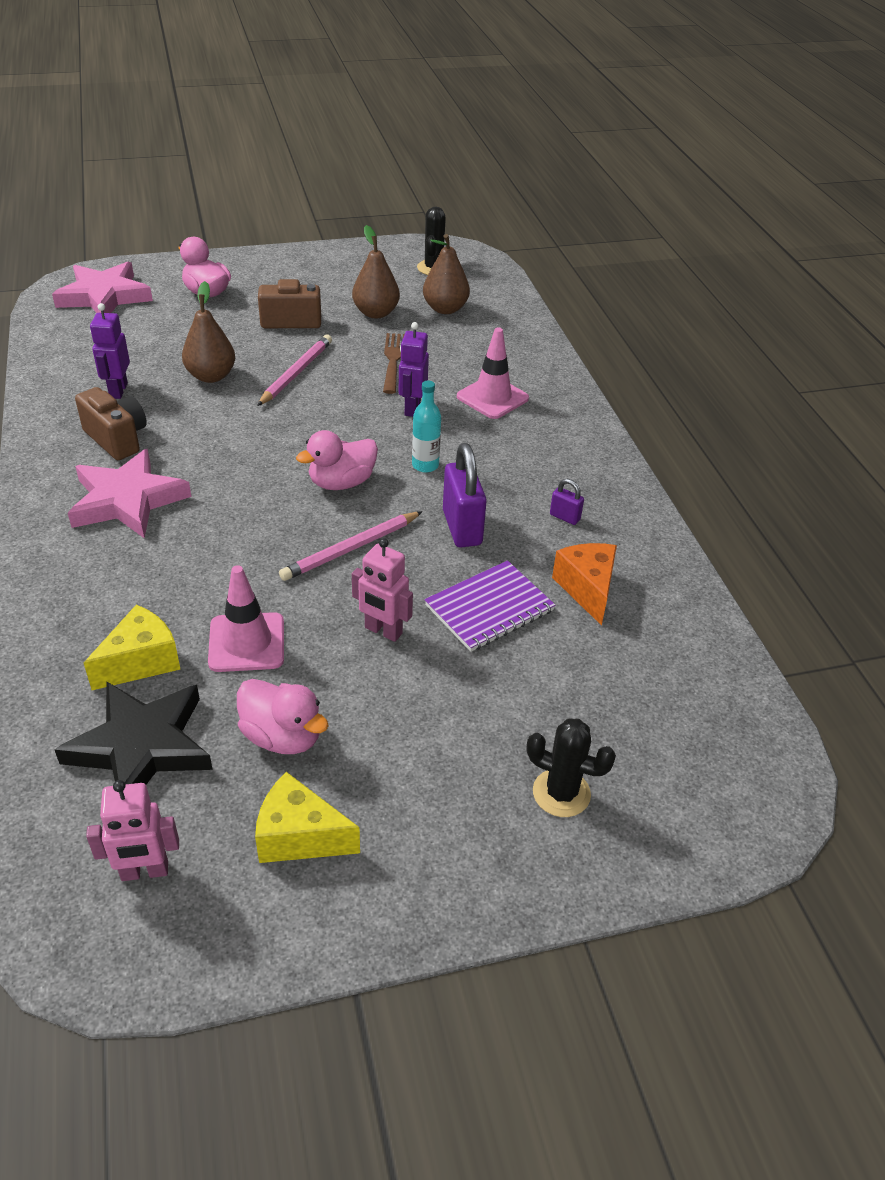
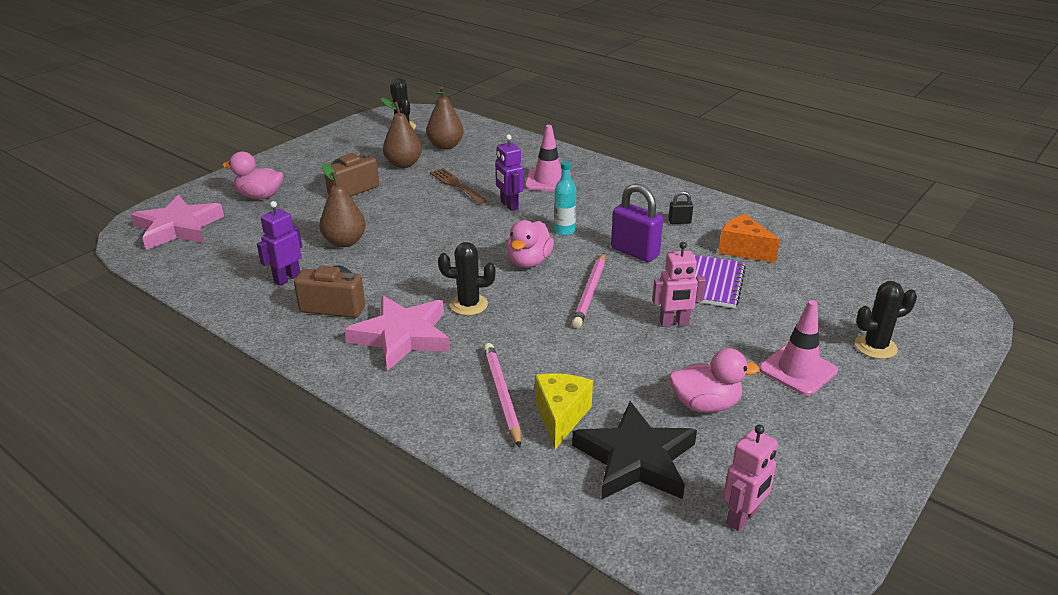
camera: 35 degrees left, 10 degrees down
(118, 390) = (287, 278): purple robot -> purple robot turned 75 degrees clockwise
(224, 499) = (468, 305): none -> black cactus
(246, 642) = (608, 371): pink traffic cone -> pink traffic cone (798, 370)
(296, 373) = (403, 216): pink pencil -> pink pencil (502, 395)
(299, 836) = (792, 445): yellow cheese -> none
(564, 517) = (679, 222): purple padlock -> black padlock

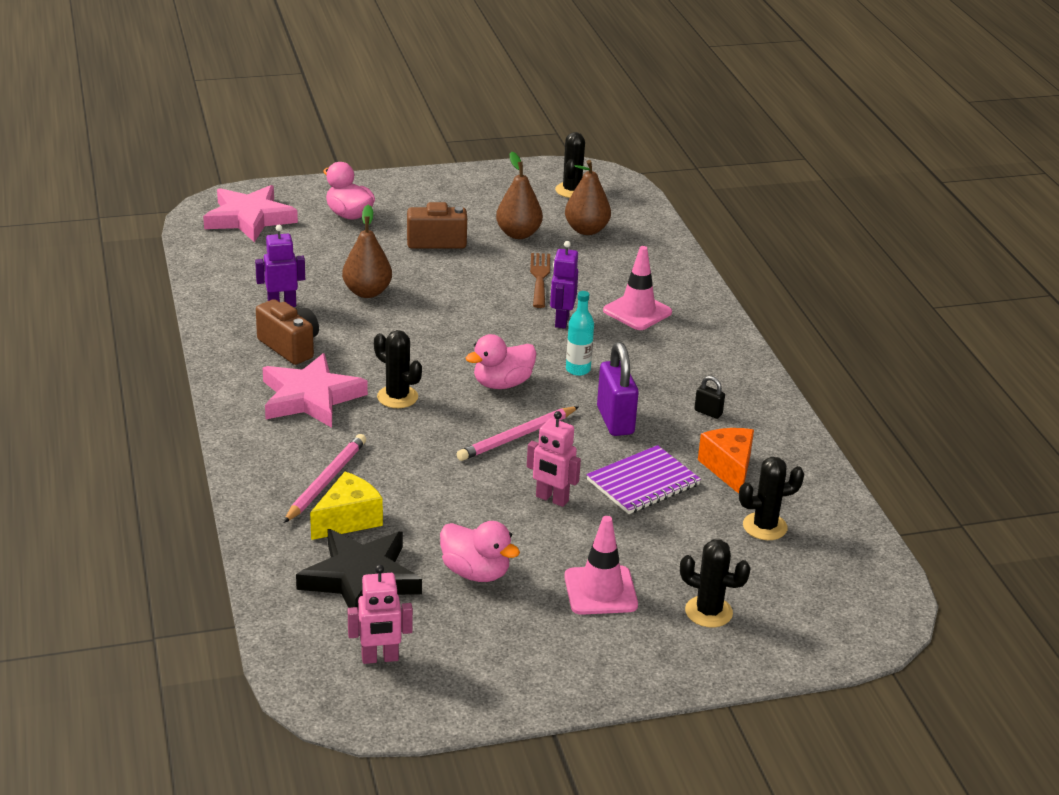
camera: 35 degrees right, 0 degrees up
(816, 275) = (764, 527): none -> black cactus

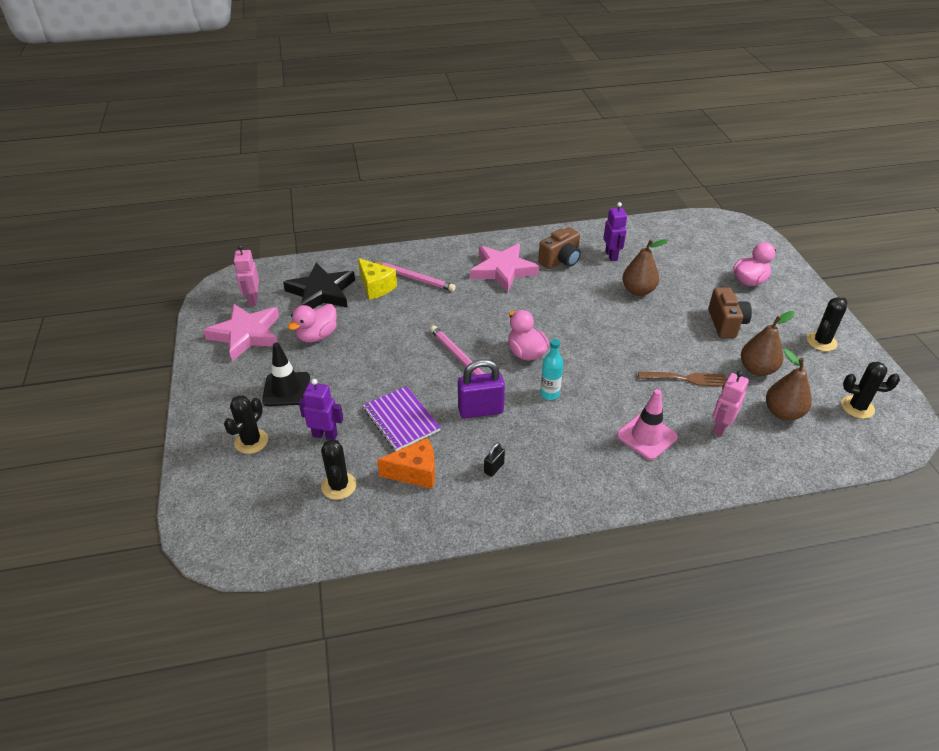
camera: 95 degrees right, 10 degrees up
(249, 218) = (723, 238): pink star -> pink star (246, 334)
(397, 397) = (505, 305): black cactus -> black cactus (821, 342)
(552, 499) = (386, 372): pink robot -> pink robot (720, 427)
(561, 321) = (620, 388): purple robot -> purple robot (325, 435)
(600, 591) = (286, 389): pink traffic cone -> black traffic cone

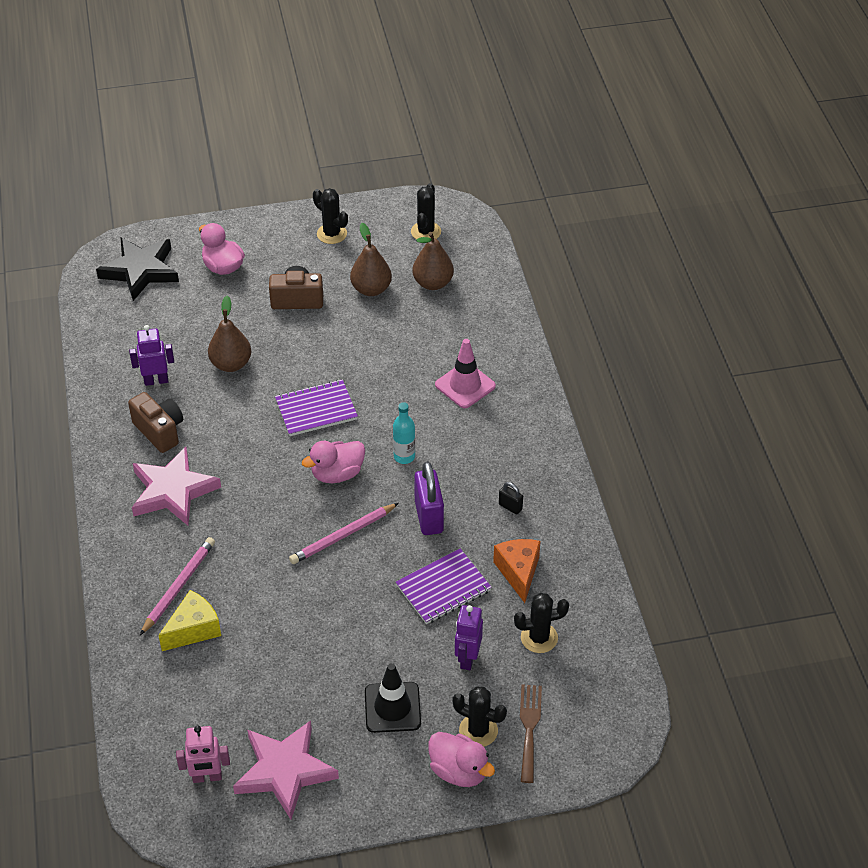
camera: 90 degrees left, 5 degrees up
(317, 336) = (292, 687): pink duck -> pink duck (459, 771)
(321, 292) = (199, 693): black star -> black star (140, 271)
(596, 339) = (316, 409): none -> purple notebook
(686, 379) = (384, 344): brown fork -> brown fork (529, 728)
(720, 427) = (452, 330): pink robot -> none

